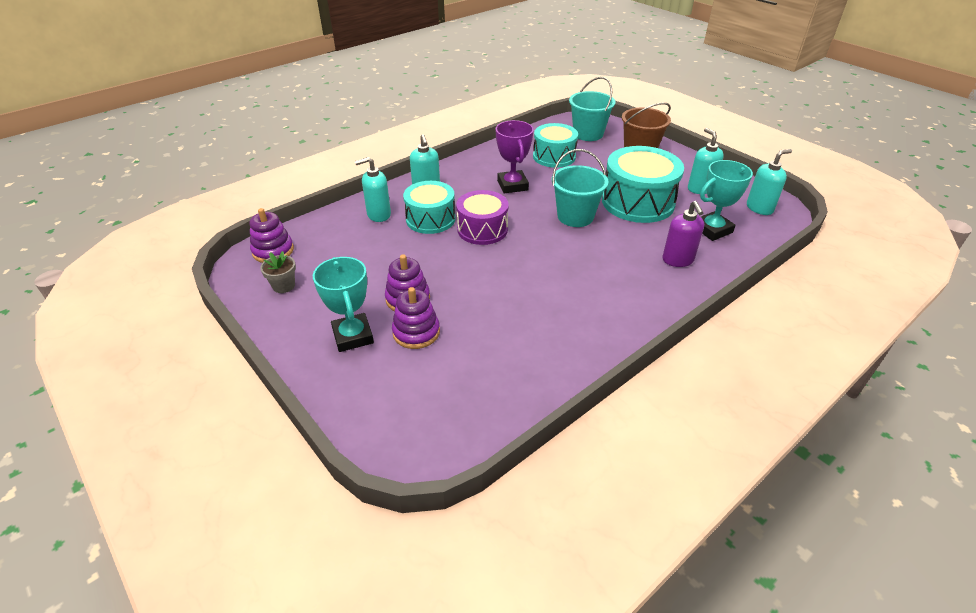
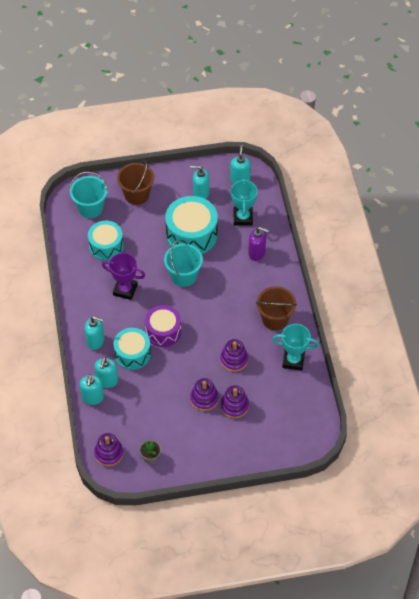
camera: 60 degrees left, 15 degrees up
(348, 213) = (92, 398): none -> turquoise soap dispenser
(353, 336) = (218, 436): turquoise trophy -> turquoise trophy (293, 360)
(492, 303) = (234, 360): none -> purple stacking toy
(596, 316) = (275, 319): none -> brown bucket

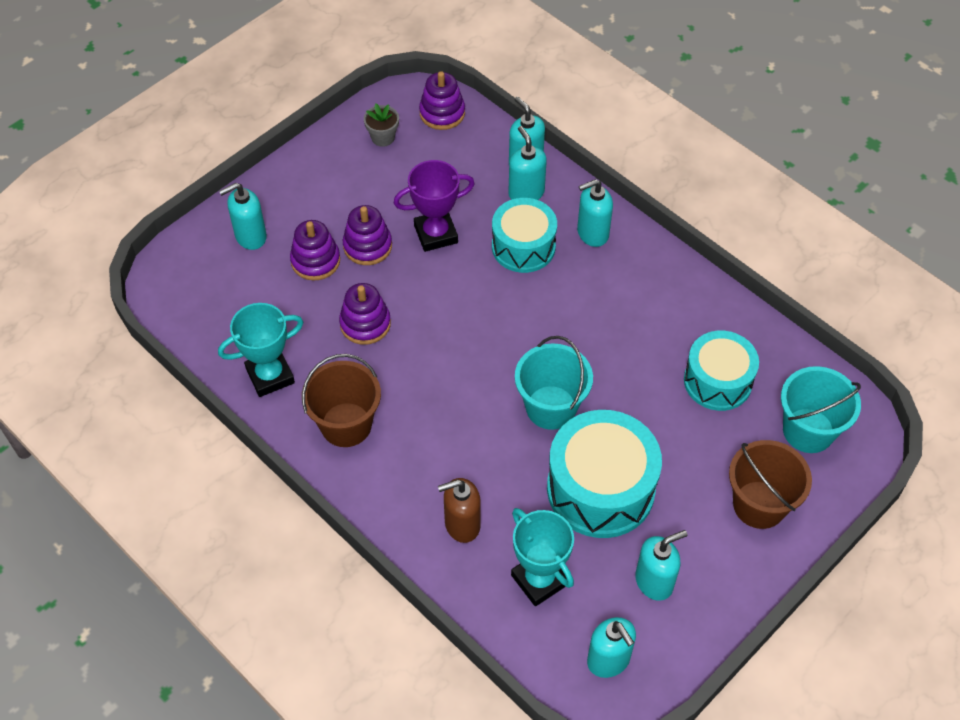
camera: 145 degrees right, 0 degrees up
(125, 290) = (621, 330): purple trophy -> purple trophy (436, 234)
(163, 331) = (507, 303): purple drum -> none
(257, 253) = (462, 524): purple soap dispenser -> brown soap dispenser
(257, 439) = (250, 236): none -> turquoise soap dispenser

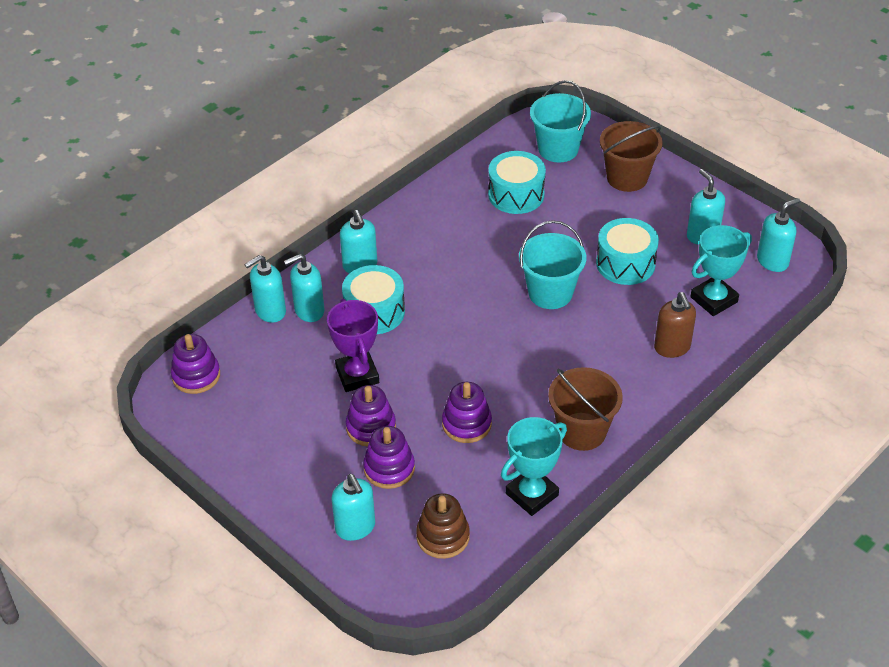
camera: 90 degrees left, 10 degrees down
(230, 302) = (443, 536): none -> brown stacking toy
(270, 376) = (532, 494): turquoise trophy -> turquoise trophy turned 75 degrees clockwise
(383, 137) = (225, 423): grey flower pot -> none
(600, 489) = (625, 263): turquoise drum -> turquoise drum, size x0.66

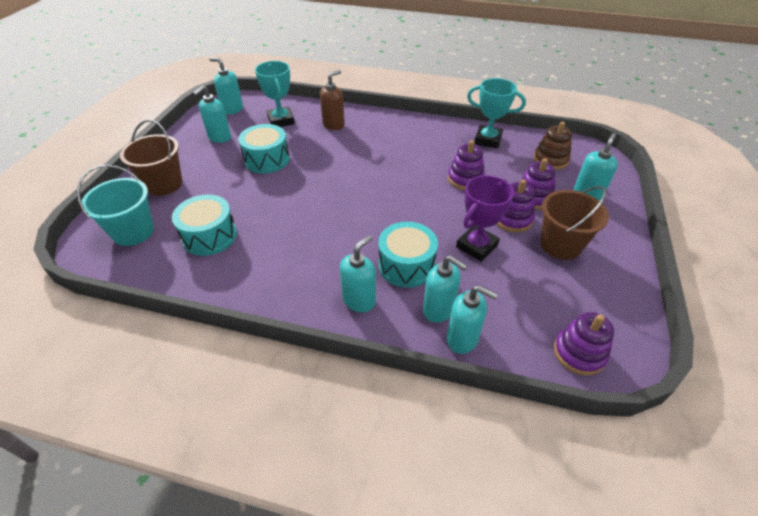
camera: 120 degrees left, 0 degrees up
(550, 293) = (318, 182): turquoise bucket -> none
(582, 431) = (427, 137): brown bucket -> brown bucket (560, 245)
(714, 299) = (281, 120): turquoise trophy -> turquoise trophy turned 45 degrees clockwise

